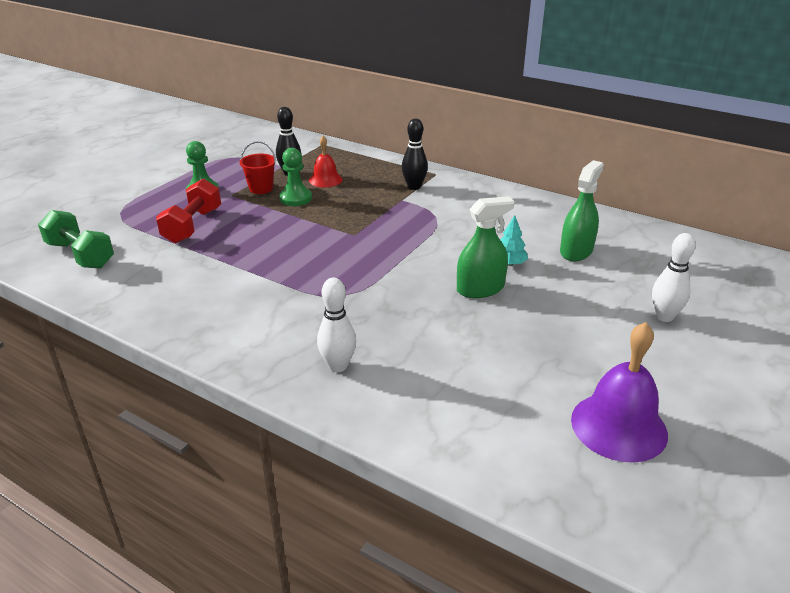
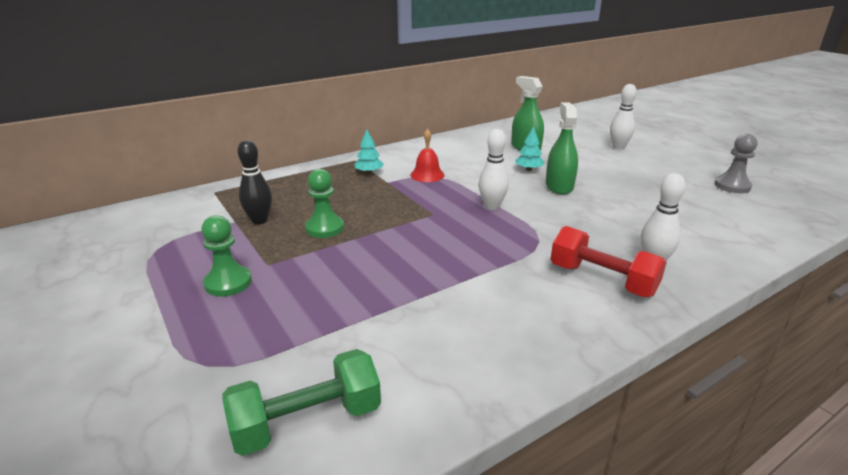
camera: 65 degrees left, 5 degrees down
(193, 226) = (319, 303): red dumbbell -> red dumbbell (602, 280)
(261, 188) = (275, 243): red bucket -> none
(325, 180) = (302, 206): red bell -> red bell (427, 175)
(394, 259) = (492, 206): none -> white bowling pin
(414, 187) = (369, 172): black bowling pin -> turquoise tree
(619, 426) = (732, 186): purple bell -> grey pawn

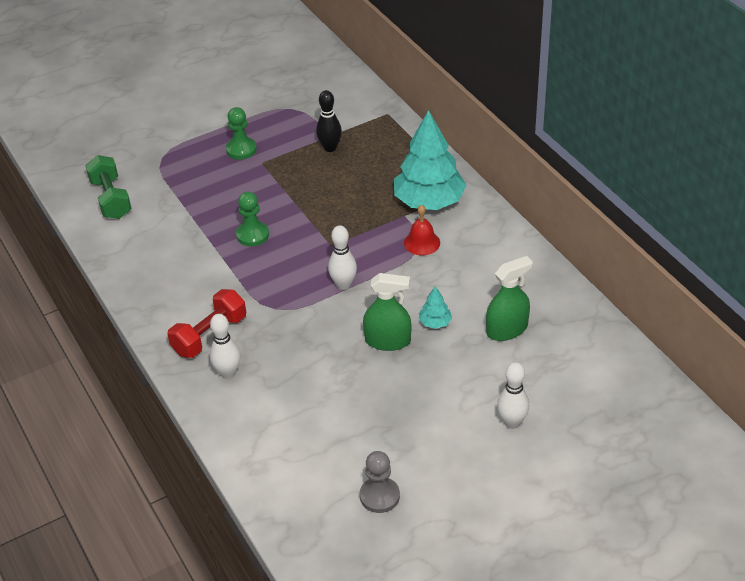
camera: 95 degrees right, 15 degrees up
(324, 228) = (313, 184): green pawn -> green pawn (252, 235)
(369, 172) = (429, 201): turquoise tree -> turquoise tree, size x2.40

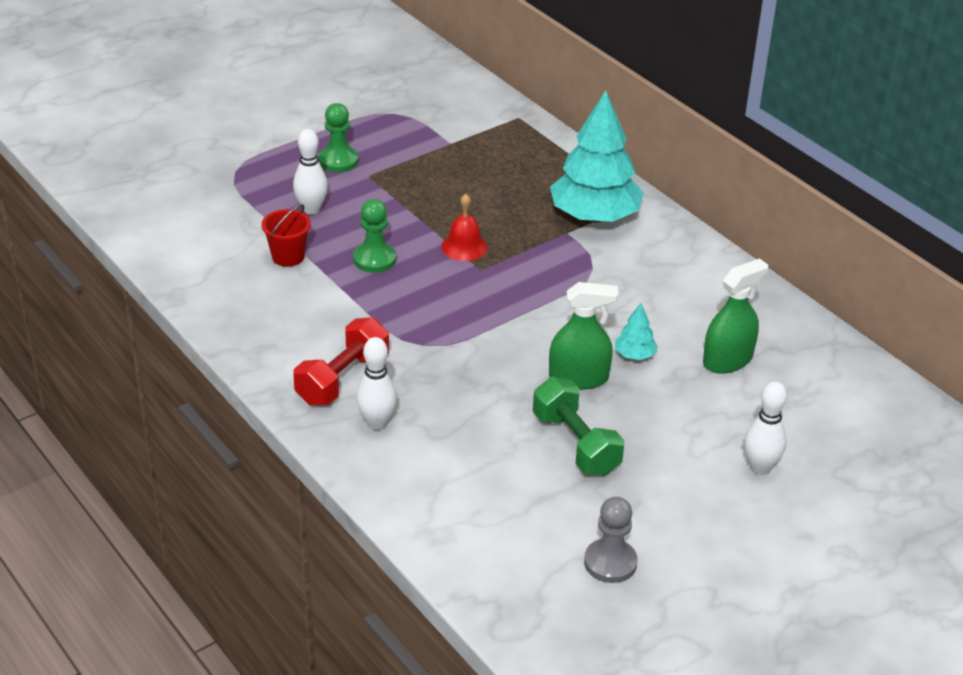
camera: 10 degrees left, 5 degrees down
(111, 199) = (176, 221): green dumbbell -> green dumbbell (575, 444)
(188, 231) = (288, 256): none -> red bucket
(330, 148) = (453, 157): black bowling pin -> none
(343, 285) = (506, 314): white bowling pin -> white bowling pin (311, 209)
(422, 242) = (596, 263): red bell -> red bell (464, 246)

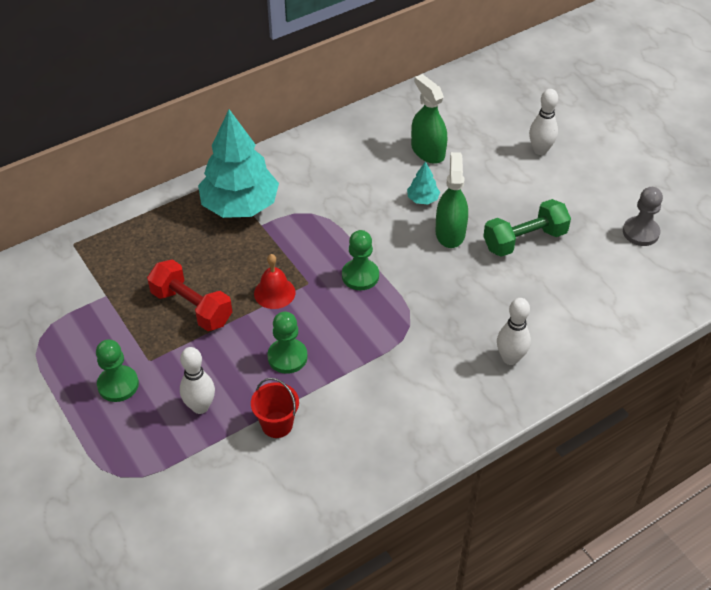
camera: 85 degrees left, 10 degrees up
(343, 379) = (456, 381): red dumbbell -> red dumbbell (192, 307)
(496, 306) = (360, 276): none -> green pawn

